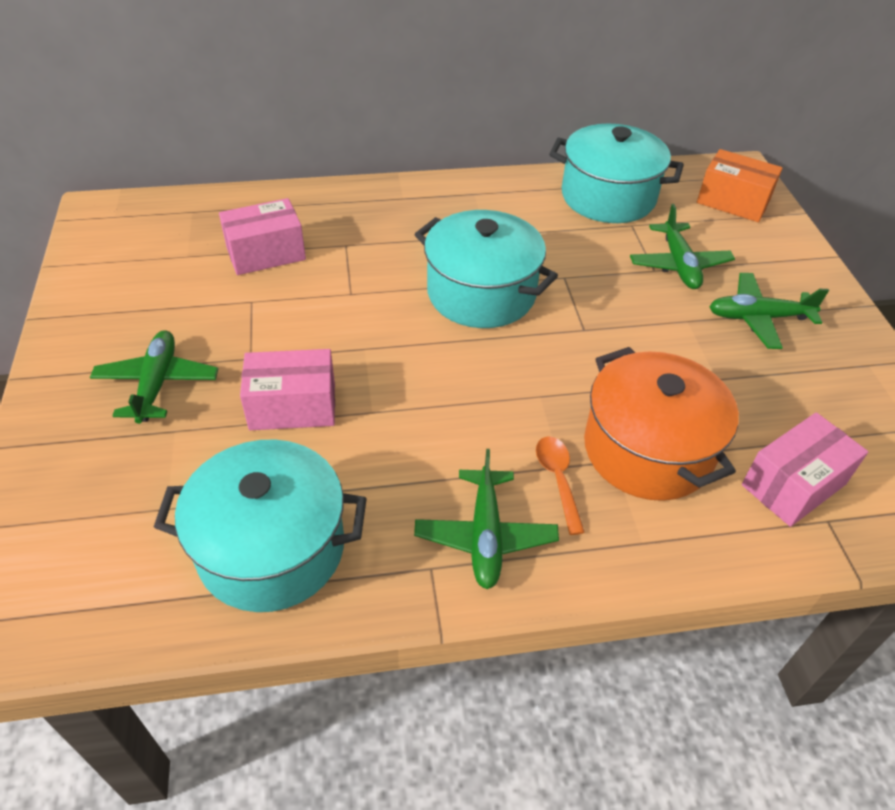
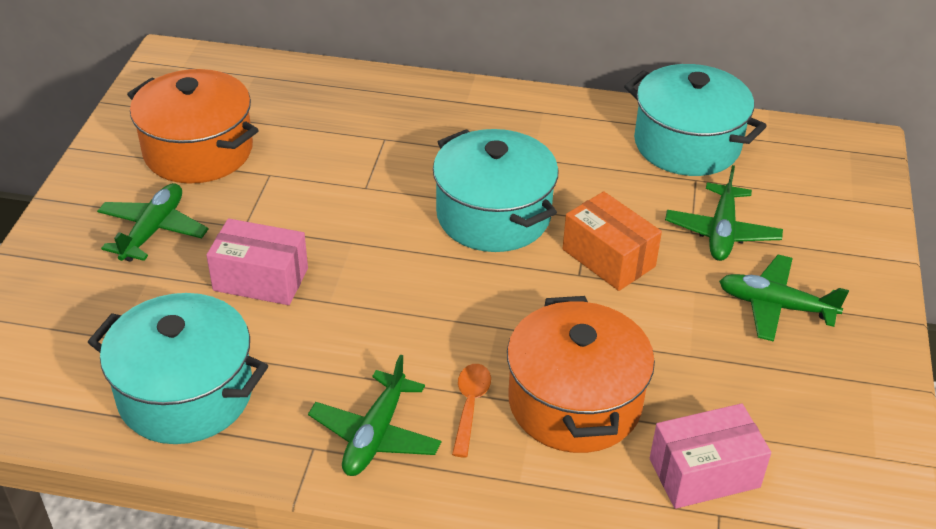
camera: 20 degrees right, 5 degrees down
(168, 294) = (198, 151): none -> orange pot
(266, 253) = (304, 131): pink box -> none
(733, 202) = (828, 178): orange box -> orange box (608, 258)

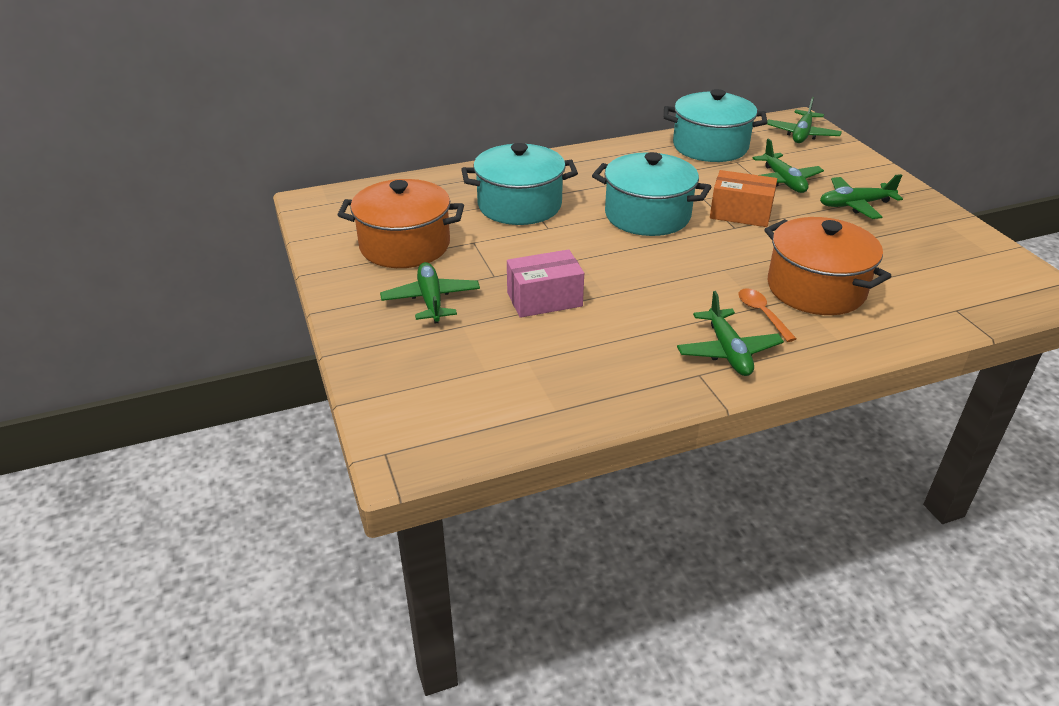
camera: 30 degrees left, 5 degrees down
(186, 394) = (578, 381): turquoise pot -> turquoise pot (519, 205)
(704, 473) = (924, 294): pink box -> none
(836, 169) = (802, 134): none -> green plane

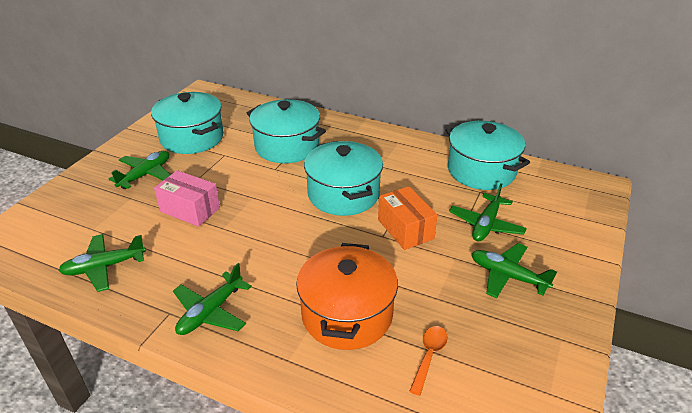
camera: 45 degrees right, 0 degrees up
(405, 245) = (192, 138): orange pot -> turquoise pot
(762, 314) = (278, 304): orange spoon -> orange spoon (429, 356)
(802, 134) = (577, 198): green plane -> green plane (104, 267)

